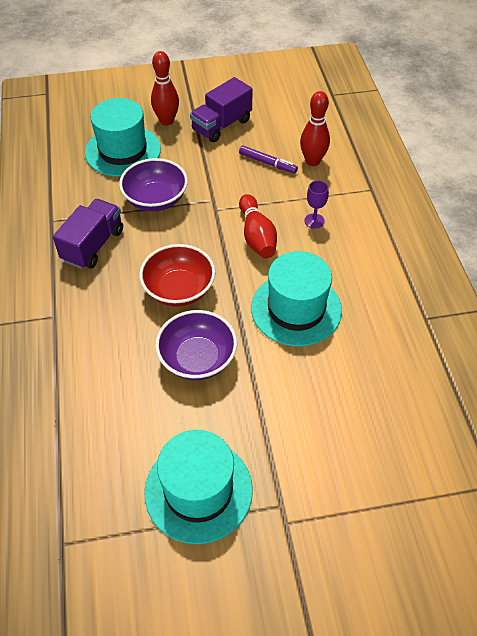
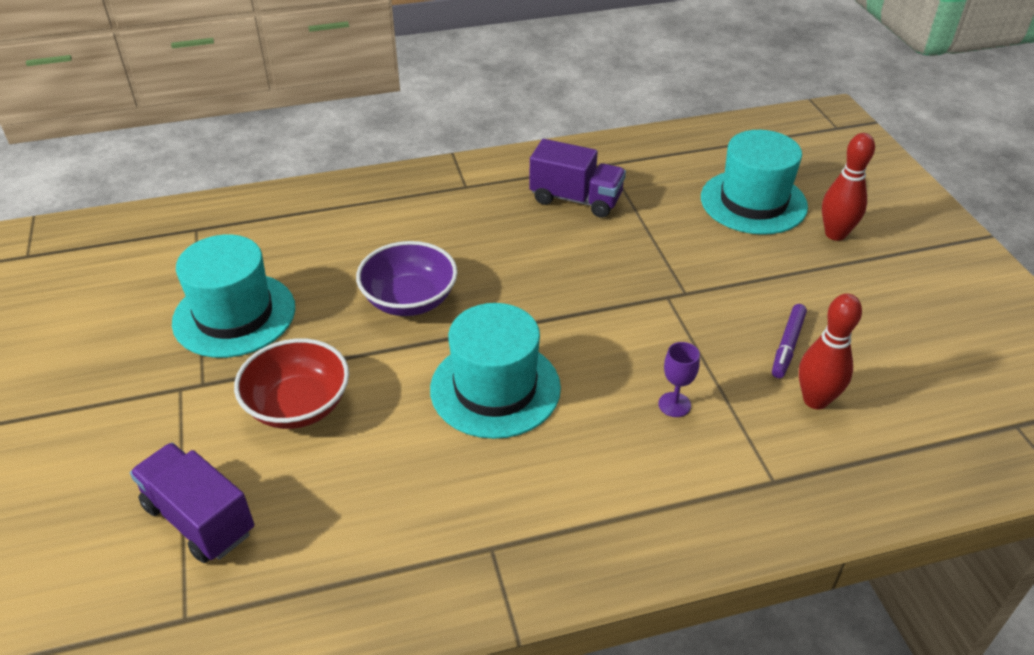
camera: 85 degrees right, 10 degrees down
(155, 199) = (670, 240): purple bowl -> none
(179, 289) = (516, 275): red bowl -> red bowl (298, 405)
(221, 125) = (854, 290): purple truck -> purple truck (199, 519)
(257, 236) = (626, 341): red bowling pin -> none

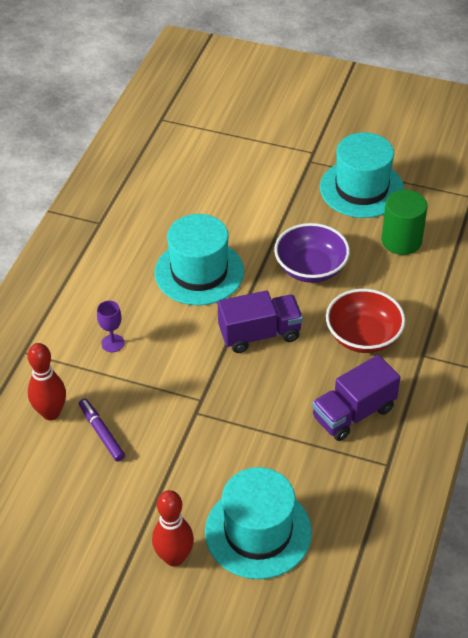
camera: 125 degrees right, 5 degrees up
(199, 519) = (213, 136): purple truck -> purple truck (260, 334)
(298, 405) = (259, 190): red bowl -> red bowl (363, 336)
(310, 252) = (401, 241): none -> green cylinder

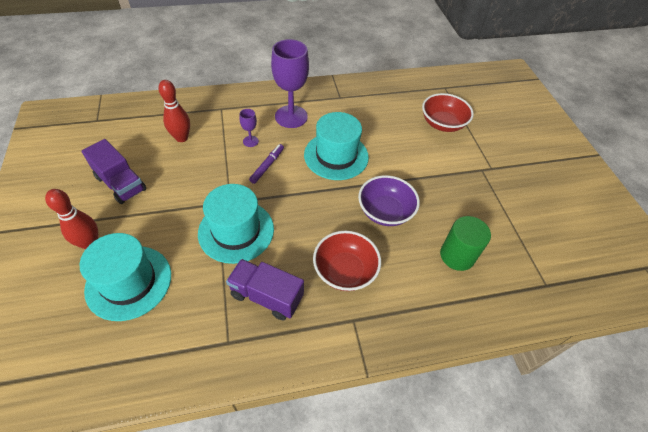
camera: 55 degrees right, 5 degrees up
(98, 285) = (291, 116): none -> purple goblet
(102, 433) = (177, 166): purple marker -> purple marker (267, 166)
(219, 154) = (442, 124): none -> red bowl
(260, 334) = (305, 208): purple truck -> purple truck (121, 183)
(361, 188) = (485, 209): turquoise hat -> turquoise hat (236, 231)

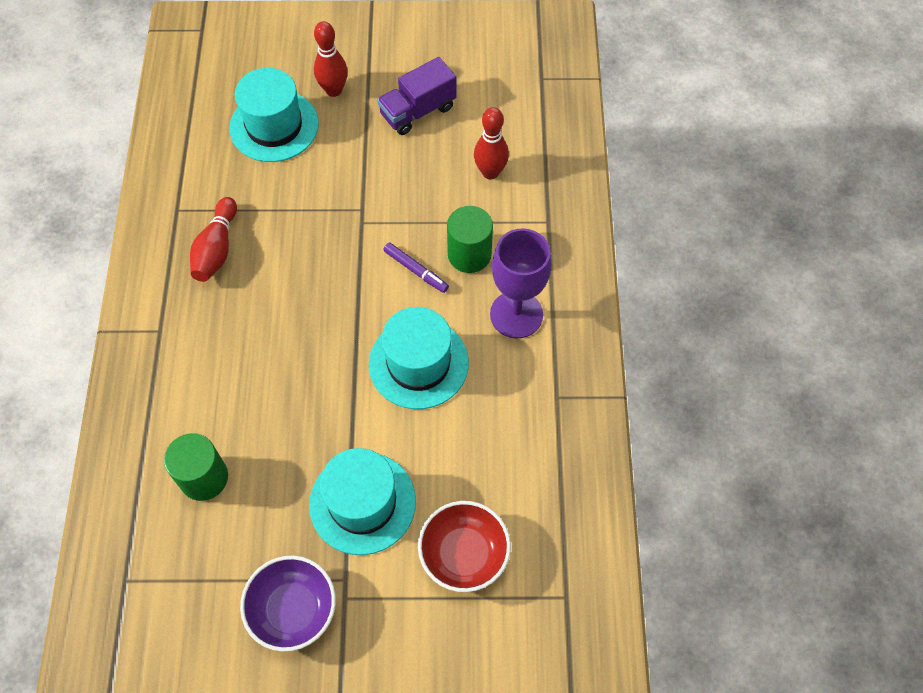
camera: 105 degrees right, 10 degrees up
(236, 231) = (314, 226): turquoise hat -> turquoise hat (362, 503)
(250, 141) = (469, 254): purple goblet -> green cylinder
(266, 296) = (217, 249): purple truck -> red bowling pin
(345, 271) = (224, 335): red bowl -> none
(385, 211) = (299, 405): purple bowl -> purple bowl (293, 609)

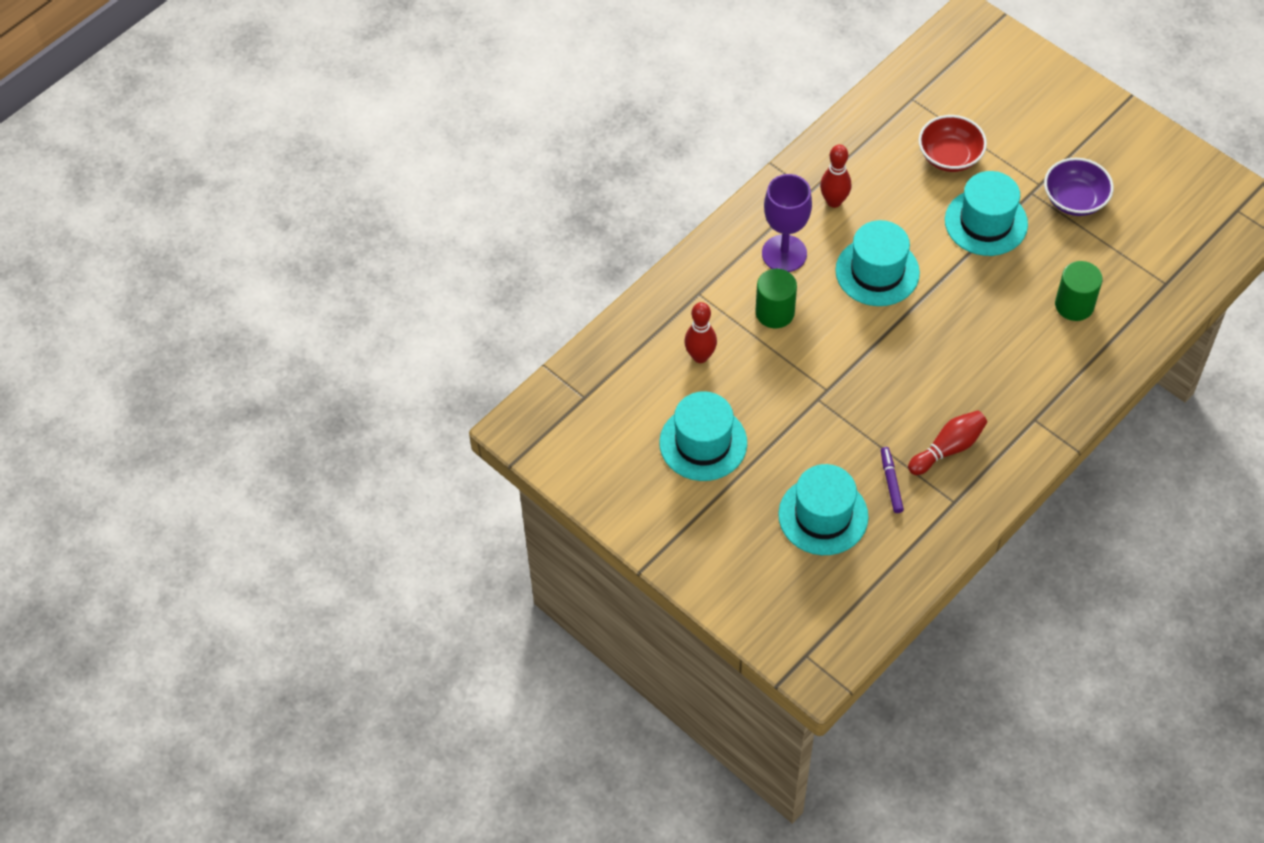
camera: 135 degrees left, 5 degrees down
(333, 90) = (749, 511): red bowling pin -> red bowling pin (834, 201)
(416, 270) = (822, 329): purple marker -> purple marker (891, 482)
(418, 111) = (703, 443): purple truck -> turquoise hat

